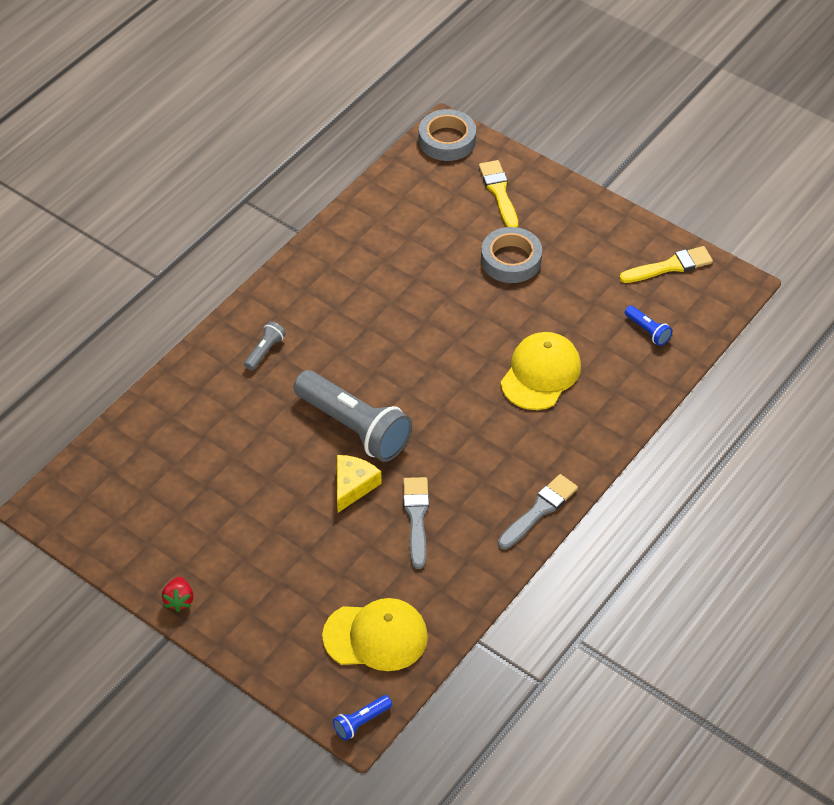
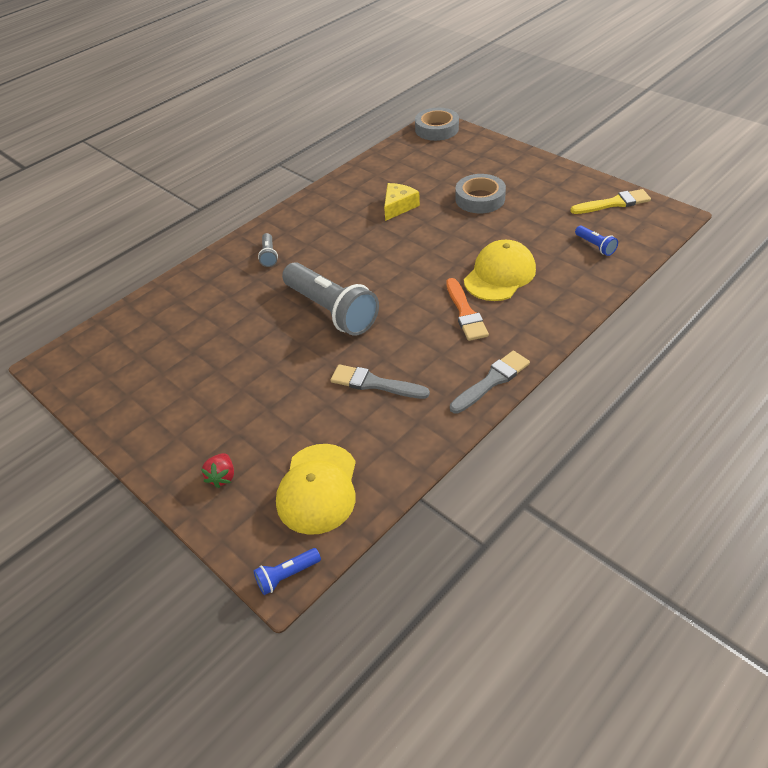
camera: 10 degrees right, 5 degrees down
(179, 600) = (139, 446): red strawberry -> red strawberry (222, 477)
(265, 351) = (269, 256): grey flashlight -> grey flashlight turned 135 degrees clockwise
(353, 486) = (321, 355): yellow cheese -> yellow cheese (398, 206)
(375, 636) = (318, 488): yellow cap -> yellow cap turned 90 degrees clockwise
(416, 518) = (375, 383): grey brush -> grey brush turned 75 degrees counterclockwise
(499, 193) = (474, 158): yellow brush -> none
(505, 426) = (465, 312): none -> orange brush

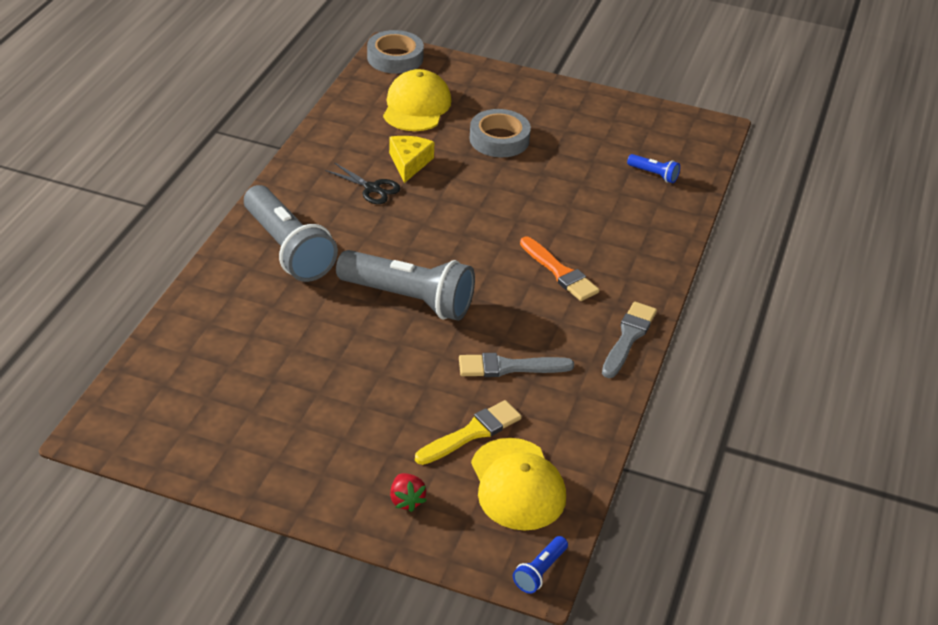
camera: 30 degrees left, 5 degrees down
(269, 256) = (288, 249): grey flashlight -> grey flashlight, size x2.33
(358, 221) = (372, 188): none -> black scissors
(499, 275) = (572, 224): yellow cap -> yellow cap (416, 106)
(613, 203) = (647, 123): yellow brush -> yellow brush (471, 433)

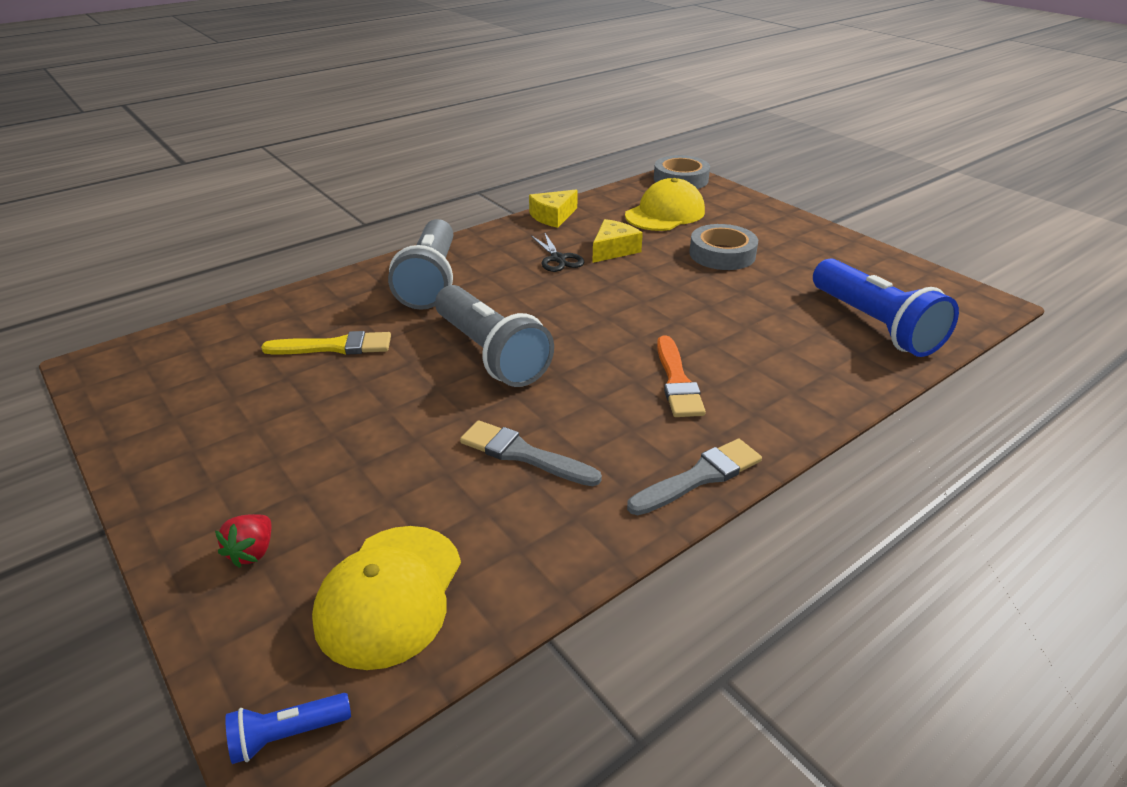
camera: 35 degrees right, 5 degrees down
(322, 141) = (553, 216): none -> yellow cheese
(471, 433) = (406, 508): yellow brush -> yellow brush (334, 347)
(654, 174) = (875, 325): blue flashlight -> blue flashlight, size x2.33

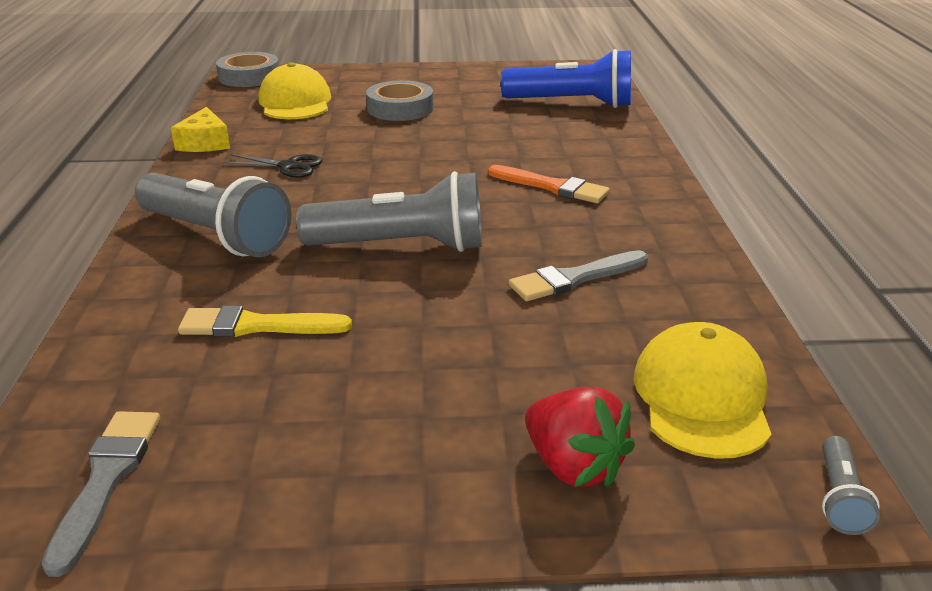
camera: 55 degrees left, 5 degrees down
(252, 552) = (573, 466): red strawberry -> red strawberry, size x1.63
(287, 735) = (839, 498): blue flashlight -> grey flashlight
(334, 347) = (257, 326): yellow brush -> yellow brush turned 120 degrees counterclockwise
(390, 594) = (702, 397): yellow cap -> yellow cap turned 135 degrees counterclockwise
(613, 250) = (317, 141): yellow cheese -> none
(699, 477) = (677, 221): grey brush -> grey brush (106, 480)

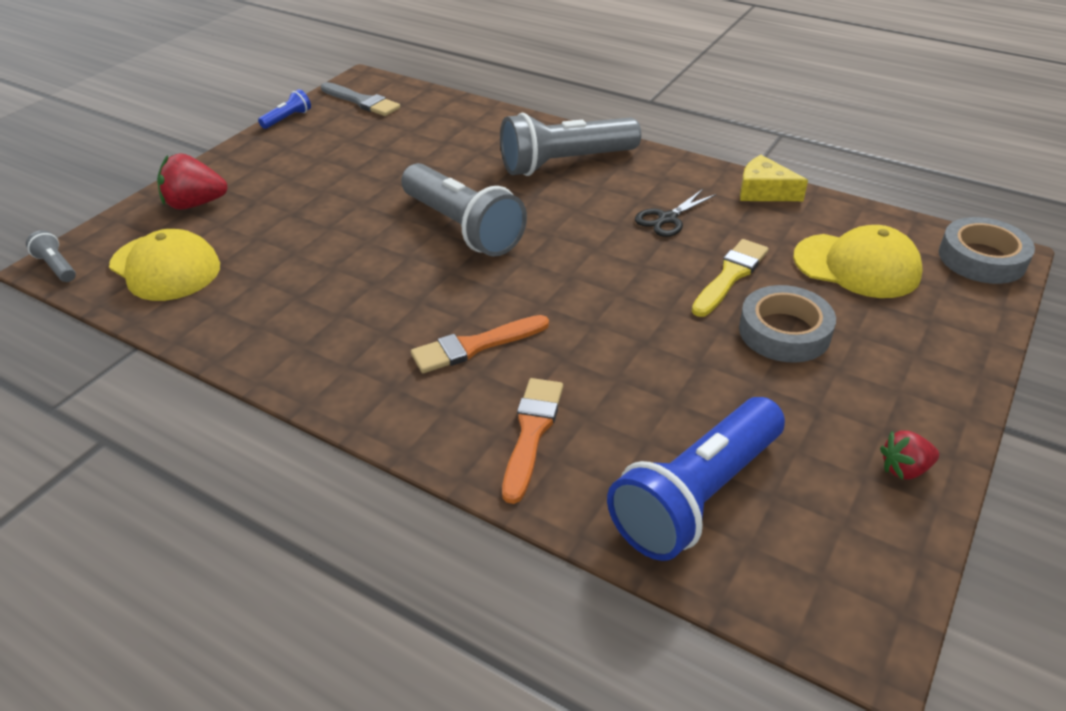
camera: 125 degrees right, 10 degrees up
(230, 541) = (287, 119): none -> blue flashlight
(257, 326) = (432, 154): yellow brush -> yellow brush (730, 276)
(402, 246) = (463, 228): grey flashlight -> grey flashlight turned 75 degrees counterclockwise
(481, 72) = (904, 469): none -> red strawberry
(575, 278) = (327, 282): grey brush -> none
(598, 147) = (531, 433): none -> orange brush

